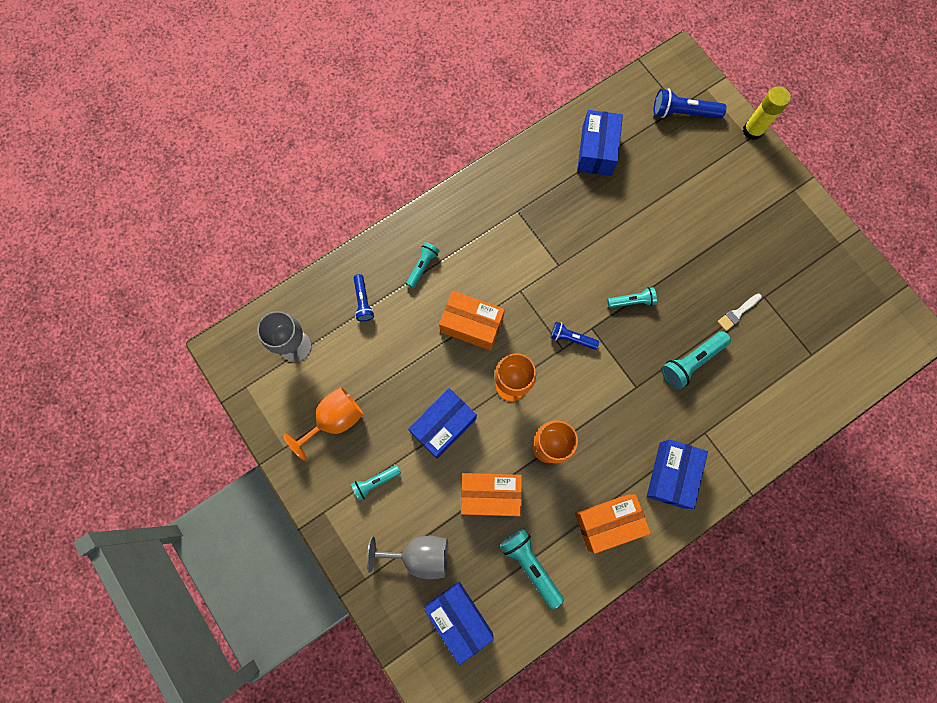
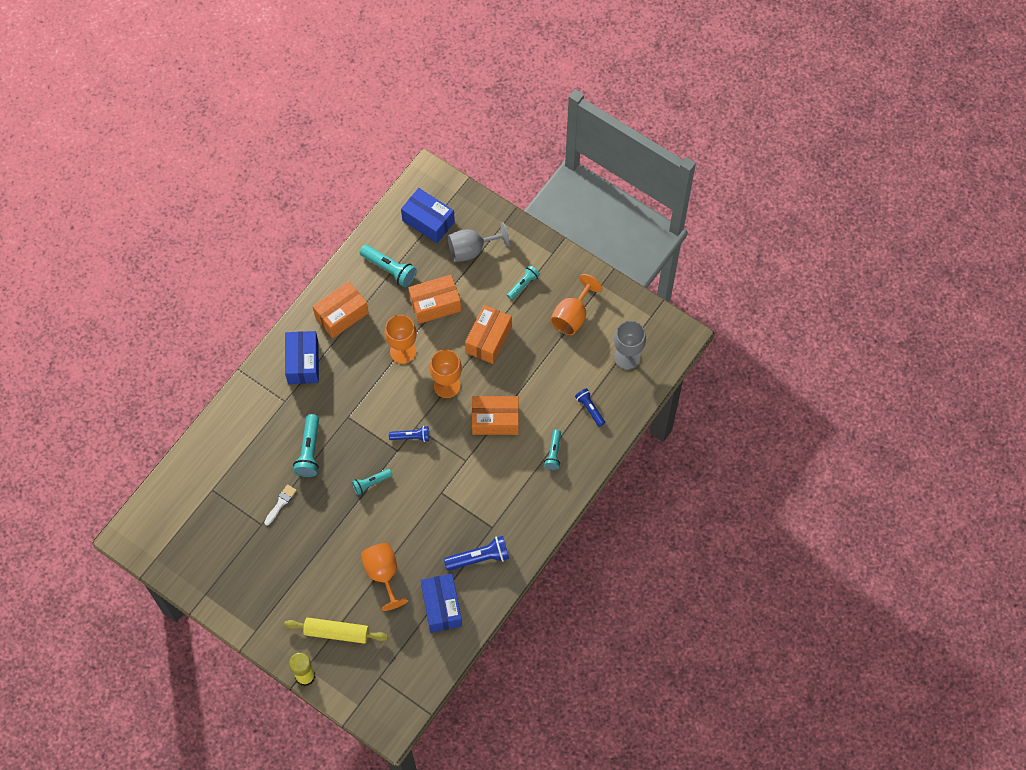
camera: 160 degrees right, 10 degrees down
(443, 425) = (488, 339): blue box -> orange box
(646, 202) = (383, 574): none -> orange goblet
(683, 113) = (374, 672): blue flashlight -> blue flashlight (479, 558)
(691, 362) = (309, 451): turquoise flashlight -> turquoise flashlight turned 150 degrees clockwise
(710, 161) = (336, 632): none -> yellow rolling pin

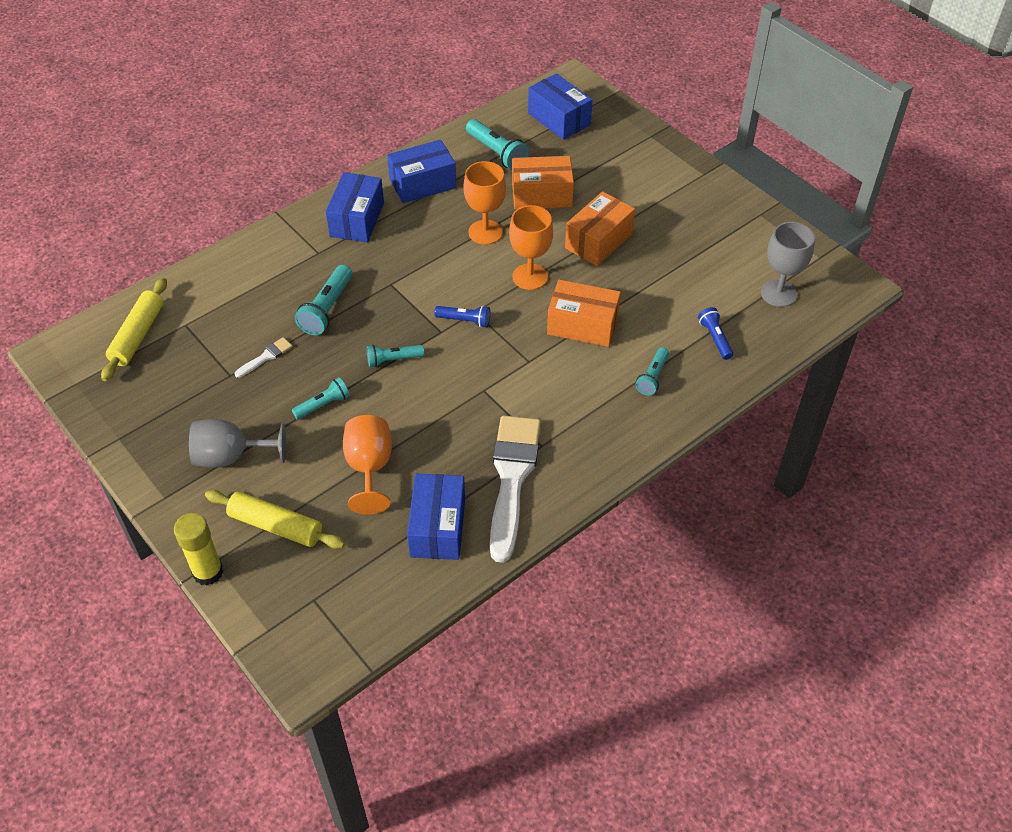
camera: 15 degrees right, 15 degrees down
(182, 508) = (138, 335): none -> yellow rolling pin
(341, 315) = (423, 184): orange box -> blue box
(471, 250) = (603, 153): grey goblet -> grey goblet (230, 457)
(479, 558) = (512, 478): blue flashlight -> white brush
(523, 285) = (659, 196): turquoise flashlight -> turquoise flashlight (323, 405)
(572, 316) = (714, 238): orange goblet -> none

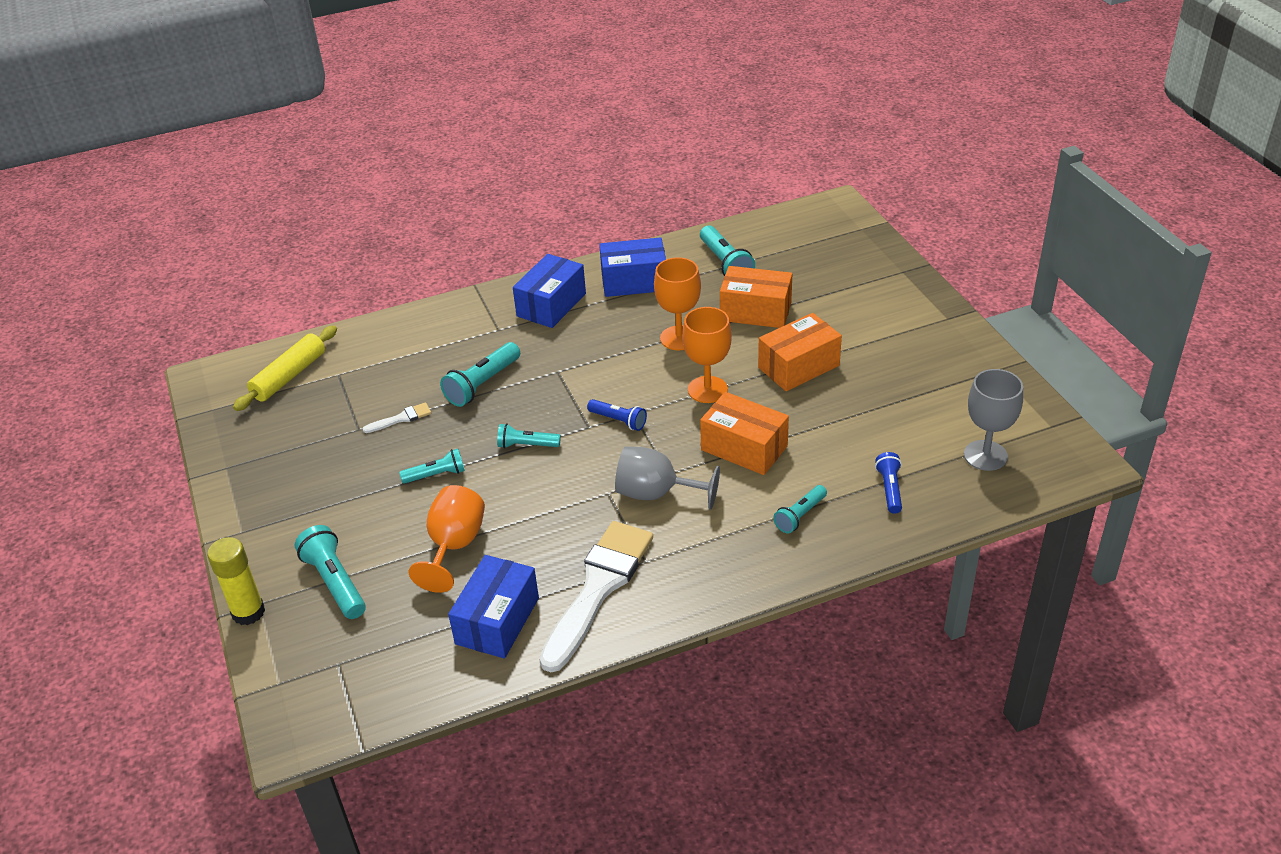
camera: 20 degrees right, 10 degrees down
(230, 457) = (322, 506): grey goblet -> grey goblet (656, 494)
(276, 526) = (335, 582): yellow rolling pin -> turquoise flashlight
(559, 119) = (807, 240): blue box -> none

